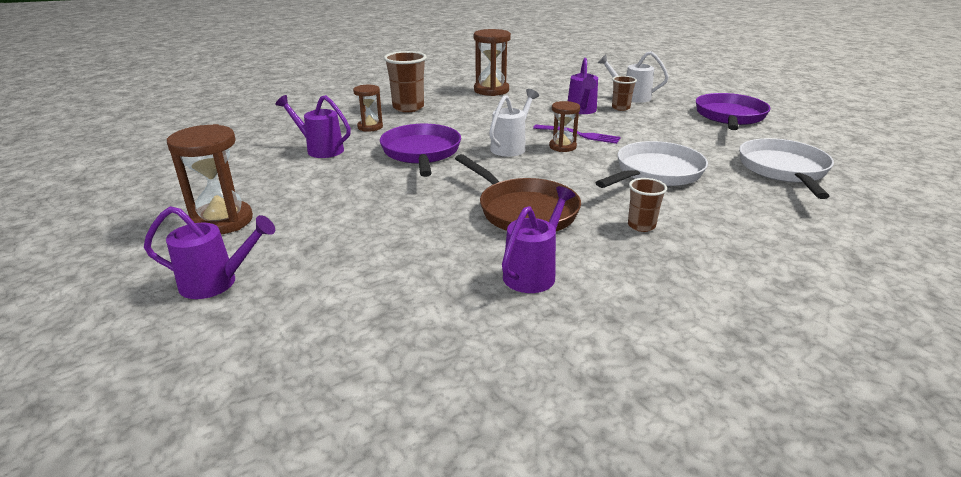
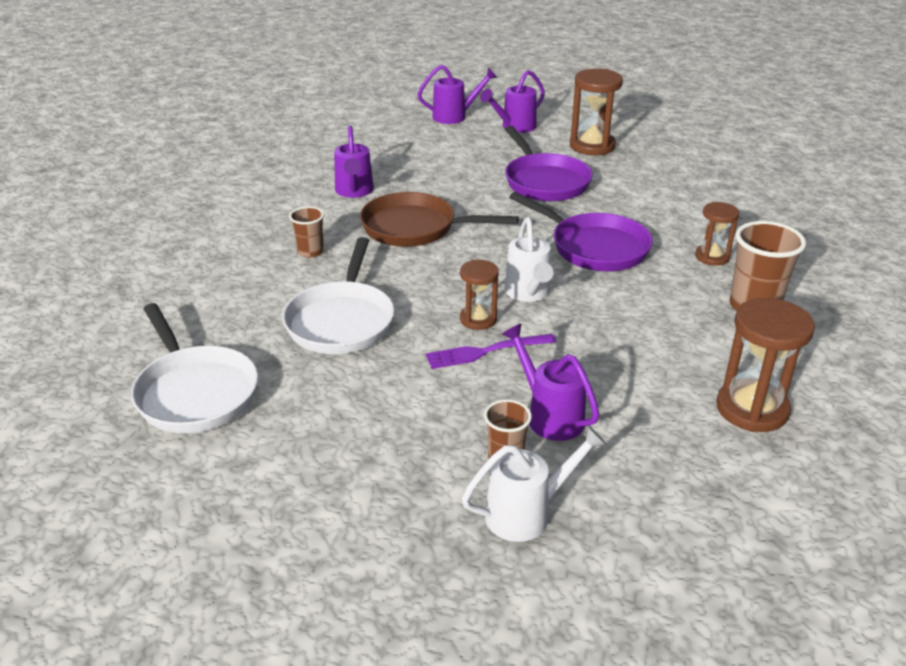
camera: 140 degrees right, 5 degrees up
(320, 149) = (680, 213): purple watering can -> purple watering can (454, 116)
(729, 116) = (313, 524): purple pan -> purple pan (544, 181)

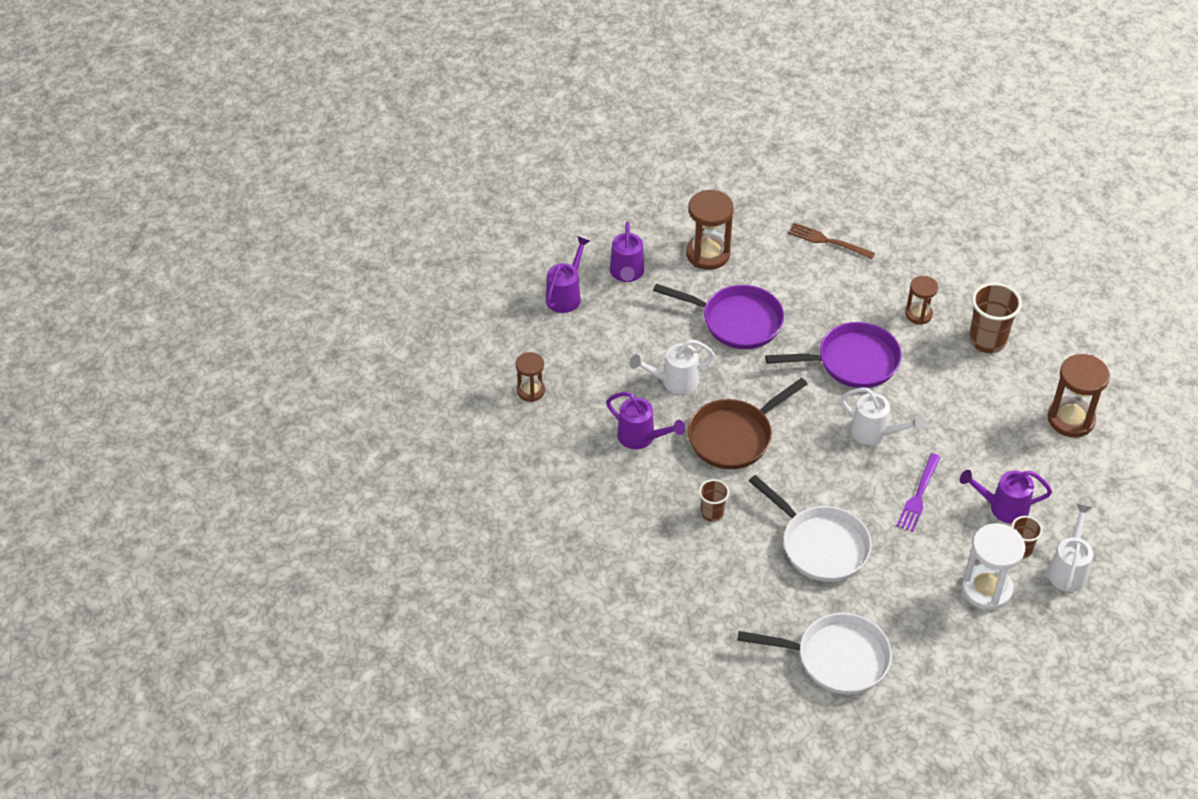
camera: 50 degrees left, 15 degrees up
(412, 457) = (986, 589): none -> white hourglass
(436, 182) = (674, 381): none -> white watering can
(478, 319) = (881, 477): brown hourglass -> brown hourglass (530, 391)
(705, 184) = (828, 241): none -> brown fork

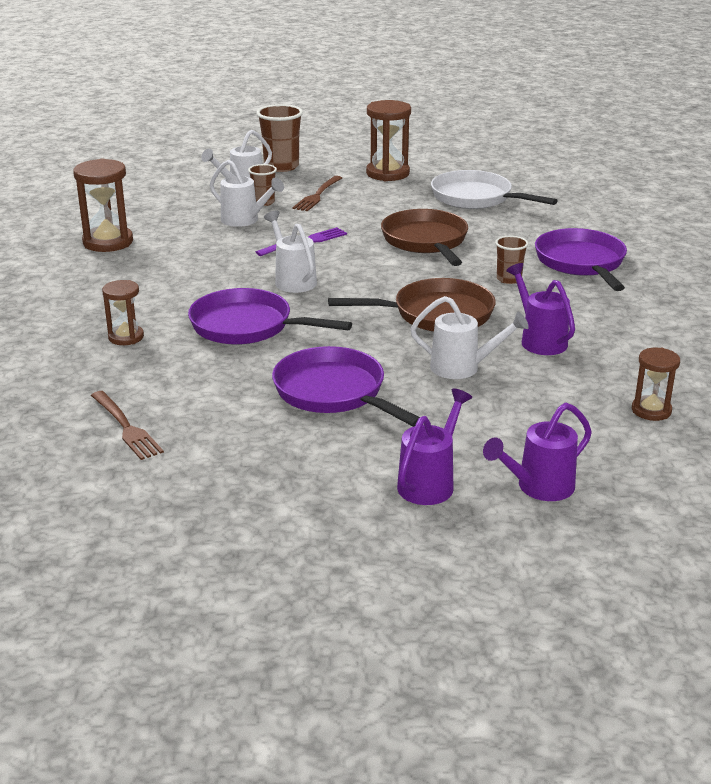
camera: 150 degrees left, 20 degrees down
(668, 569) = (581, 263): none -> purple pan
(708, 254) = (295, 466): brown hourglass -> brown hourglass (387, 173)
(820, 545) = (426, 241): white pan -> brown pan
(986, 589) = (317, 195): white hourglass -> brown fork
(987, 340) = (92, 301): brown cup -> brown cup (281, 166)
(1003, 507) = (244, 220): purple watering can -> white watering can

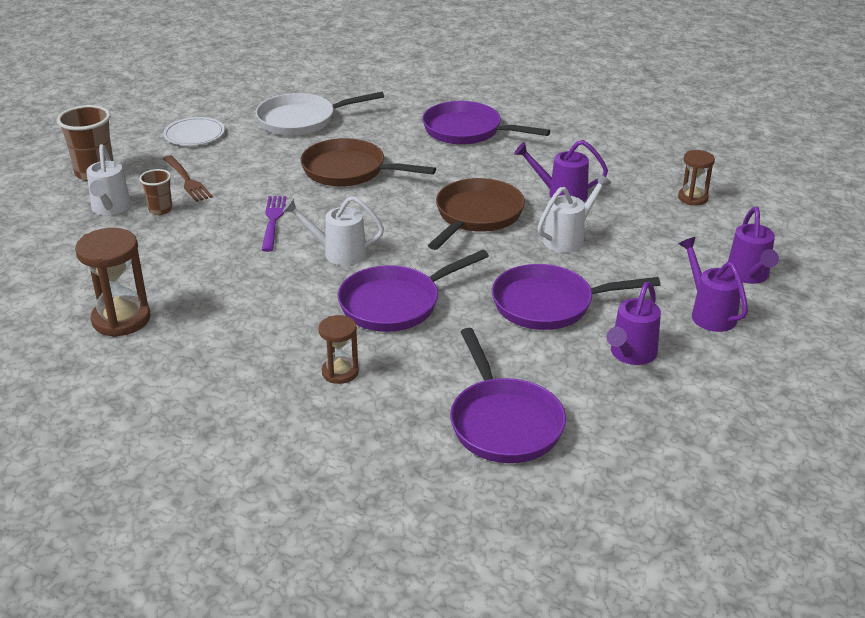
camera: 55 degrees left, 5 degrees up
(126, 427) = (504, 423): brown fork -> purple pan
(244, 220) = (184, 233): white watering can -> none
(300, 458) = (631, 354): none -> purple watering can
(387, 173) = (194, 134): brown hourglass -> white plate
(509, 279) = (457, 166): brown cup -> none

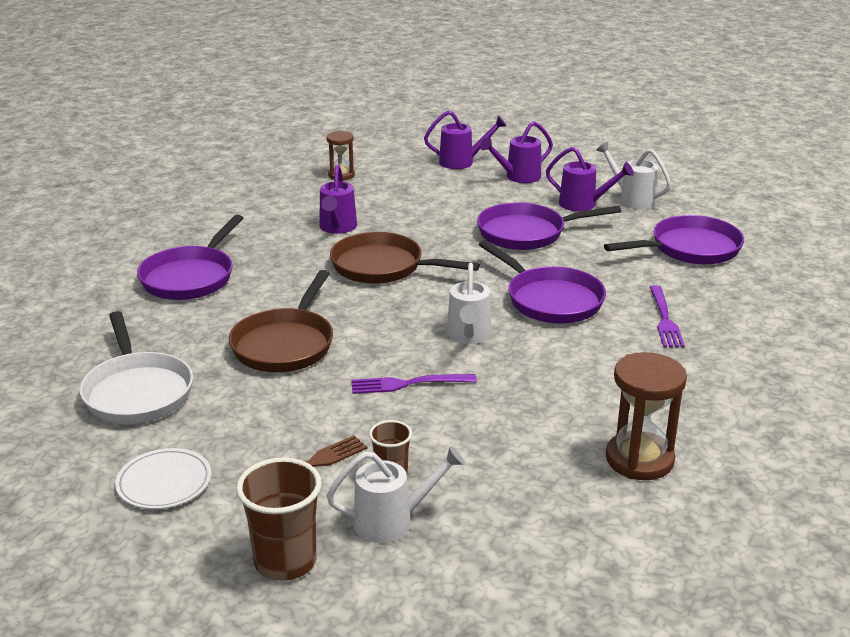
camera: 95 degrees left, 5 degrees down
(340, 372) = (665, 319): brown hourglass -> purple fork
(549, 304) = (527, 233): purple pan -> purple pan turned 90 degrees clockwise
(568, 239) = (419, 225): white watering can -> white watering can (632, 199)

